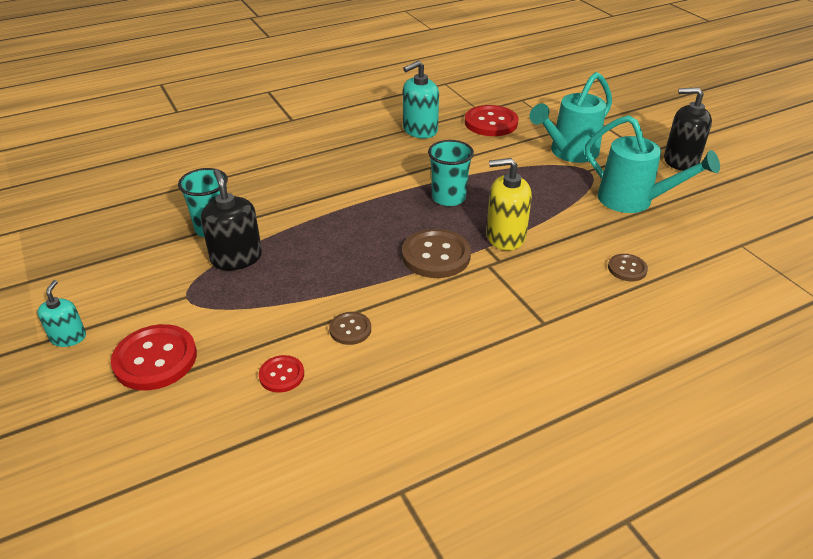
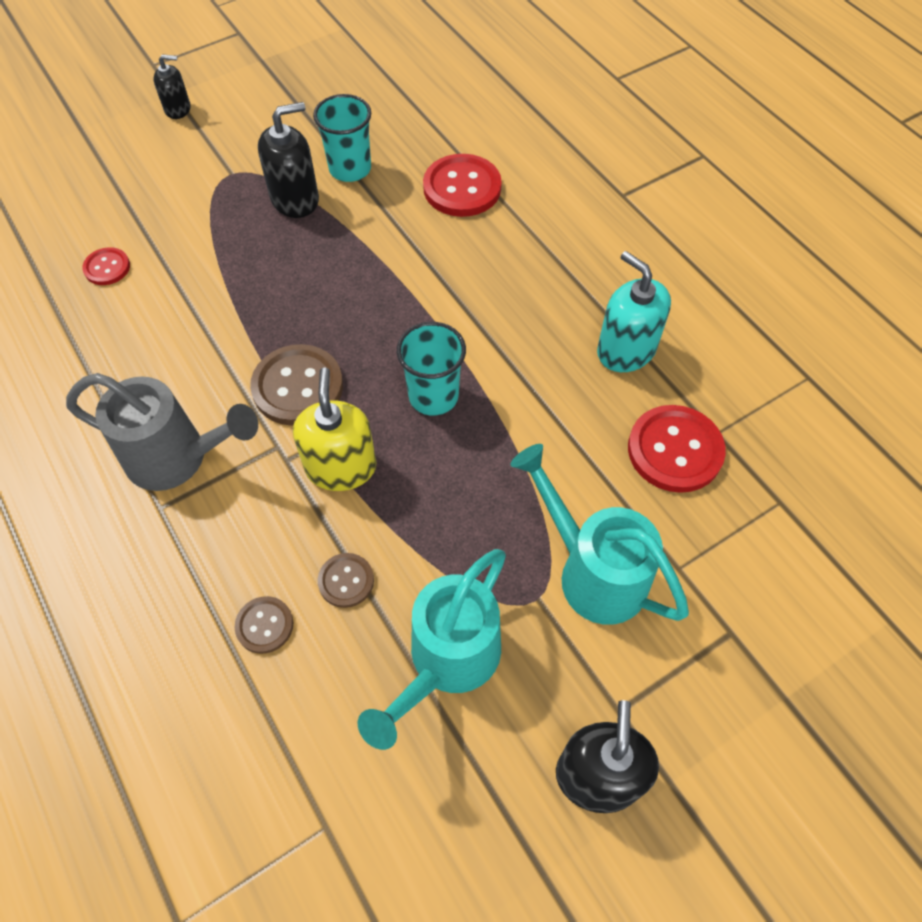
camera: 85 degrees right, 20 degrees up
(68, 337) = (178, 109): turquoise soap dispenser -> black soap dispenser
(155, 359) = (141, 173): red button -> red button (462, 188)
(350, 329) = (167, 314): brown button -> brown button (346, 581)
(499, 316) = (176, 458): none -> grey watering can

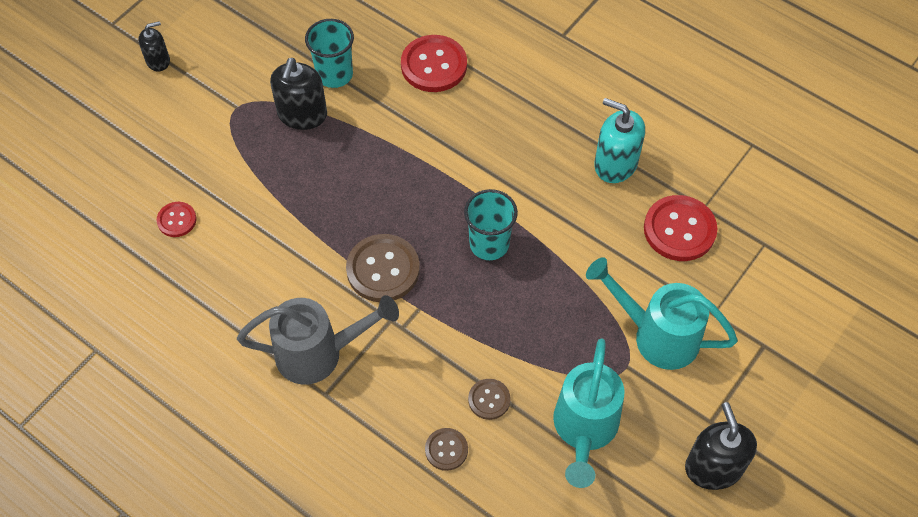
camera: 20 degrees left, 0 degrees up
(295, 199) = (302, 114): black soap dispenser -> black soap dispenser turned 150 degrees clockwise
(341, 467) = (446, 320): yellow soap dispenser -> none

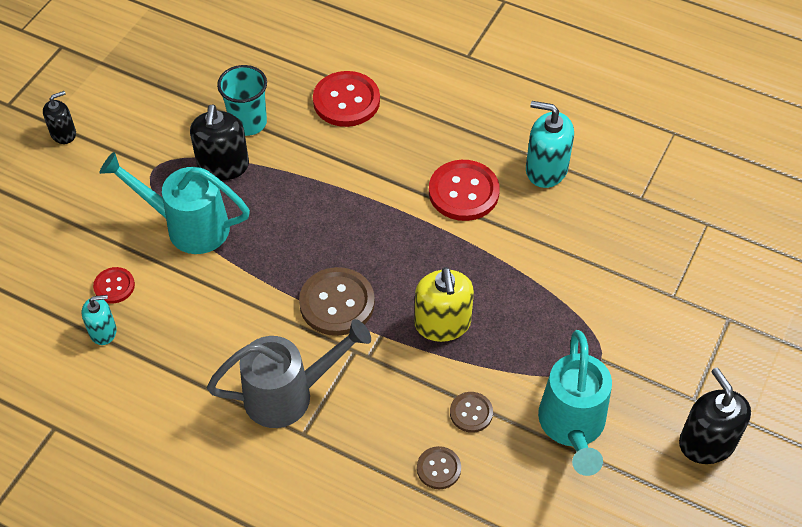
camera: 10 degrees left, 5 degrees down
(158, 263) = (103, 331): none -> turquoise soap dispenser
(480, 306) = (442, 323): none -> yellow soap dispenser
(489, 244) = (438, 263): turquoise cup -> none
(657, 335) = (624, 325): turquoise watering can -> turquoise watering can (189, 226)
(679, 229) = (622, 222): red button -> red button (463, 192)

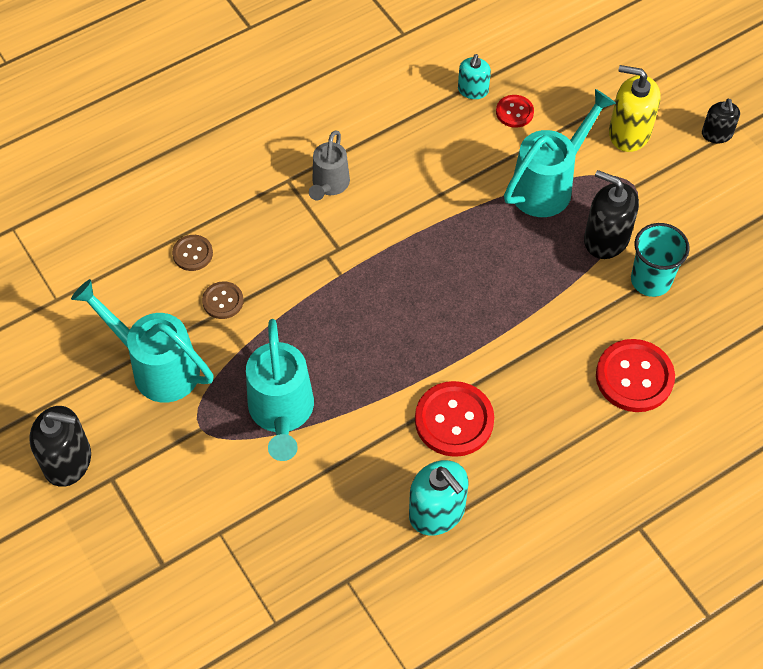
camera: 120 degrees right, 5 degrees up
(288, 395) = (329, 185): grey watering can -> grey watering can, size x0.62
(337, 303) = (394, 257): brown button -> none
(442, 323) = (320, 325): yellow soap dispenser -> yellow soap dispenser (629, 132)
(543, 309) = (281, 412): none -> turquoise watering can
(546, 169) = (437, 512): turquoise soap dispenser -> turquoise soap dispenser turned 90 degrees clockwise

